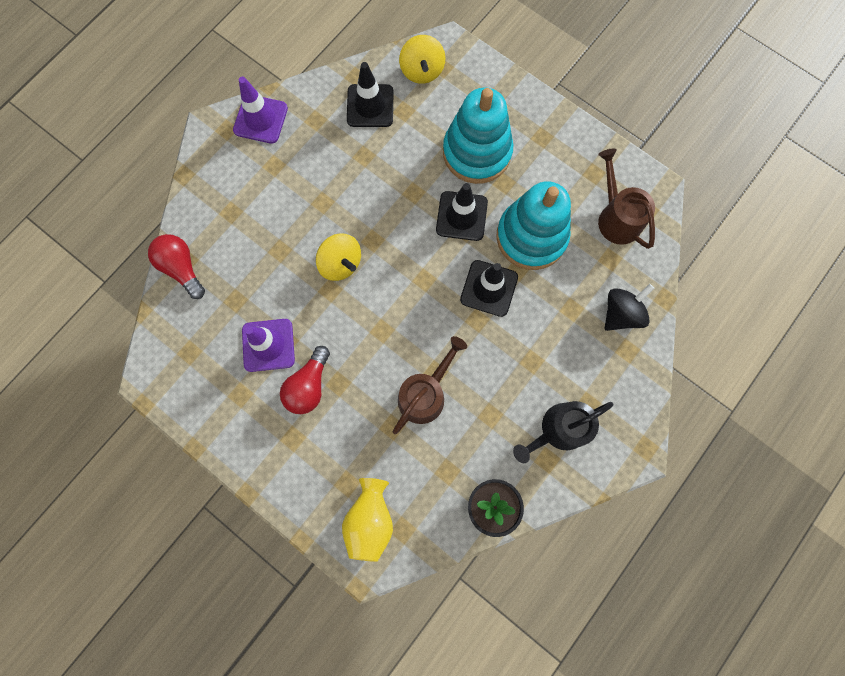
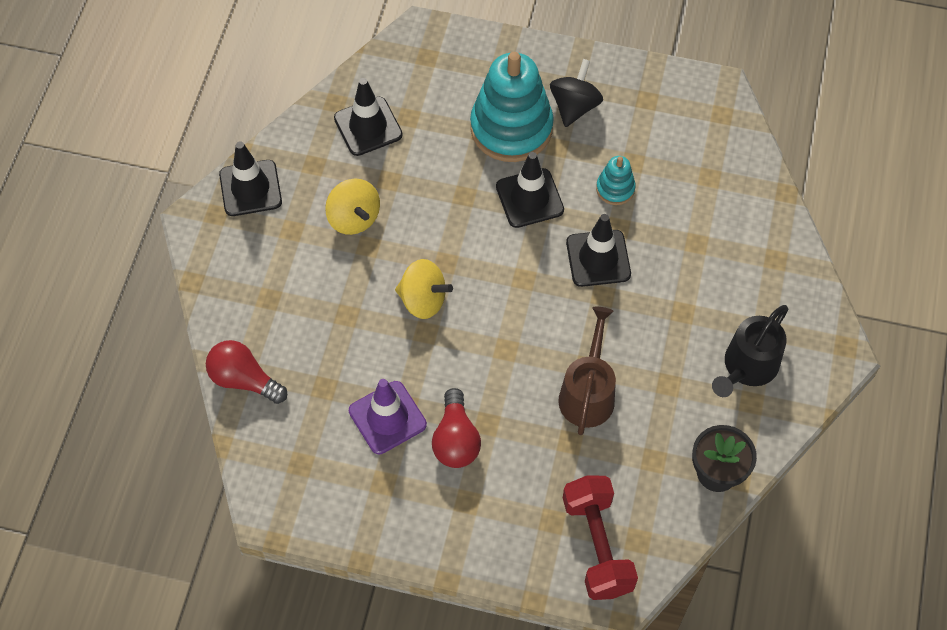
camera: 25 degrees left, 15 degrees down
(260, 119) = (250, 188): purple traffic cone -> black traffic cone
(370, 519) = (597, 545): yellow vase -> red dumbbell
(422, 71) = (406, 69): yellow spinning top -> yellow spinning top (354, 218)
(531, 237) = (615, 189): turquoise stacking toy -> turquoise stacking toy, size x0.46
(616, 217) = (694, 134): brown watering can -> none
(621, 313) = (749, 226): black spinning top -> black spinning top (574, 106)

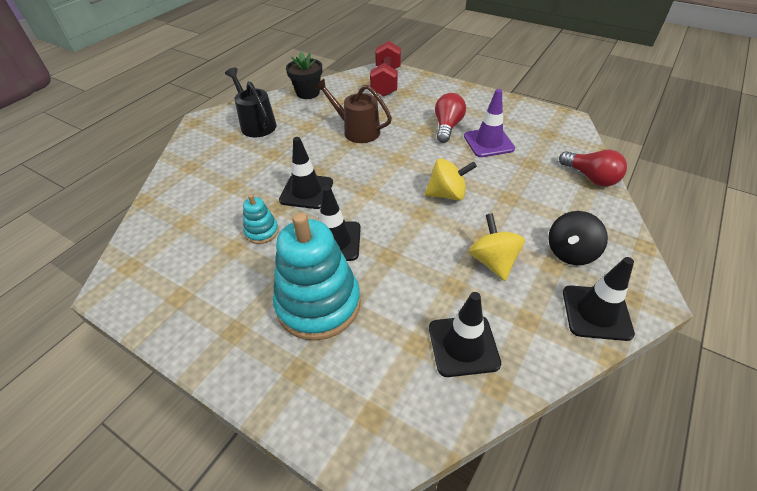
camera: 160 degrees left, 15 degrees down
(423, 300) = (447, 194): yellow spinning top -> yellow spinning top turned 135 degrees clockwise
(574, 106) = (247, 309): black spinning top -> black spinning top (570, 252)
(588, 393) = (357, 131): brown watering can -> brown watering can turned 90 degrees clockwise
(747, 367) = (256, 124): black watering can -> black watering can turned 90 degrees counterclockwise

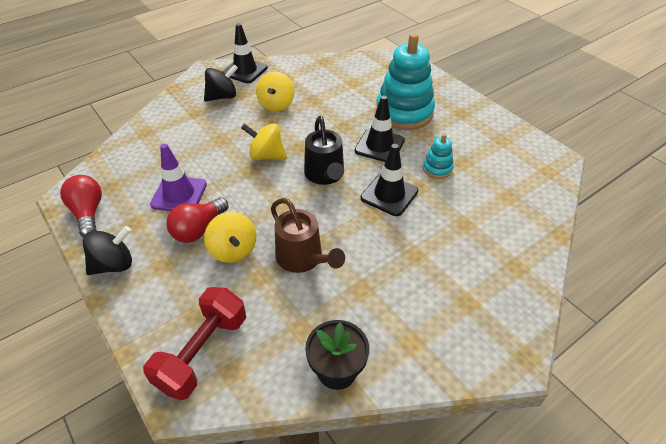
camera: 160 degrees left, 0 degrees up
(256, 124) = (430, 317): black watering can -> black watering can (325, 175)
(410, 122) = (233, 250): none -> yellow spinning top
(463, 345) = (329, 76): black traffic cone -> none
(480, 97) = (114, 264): none -> black spinning top
(590, 177) = (139, 135): red light bulb -> red light bulb (88, 213)

